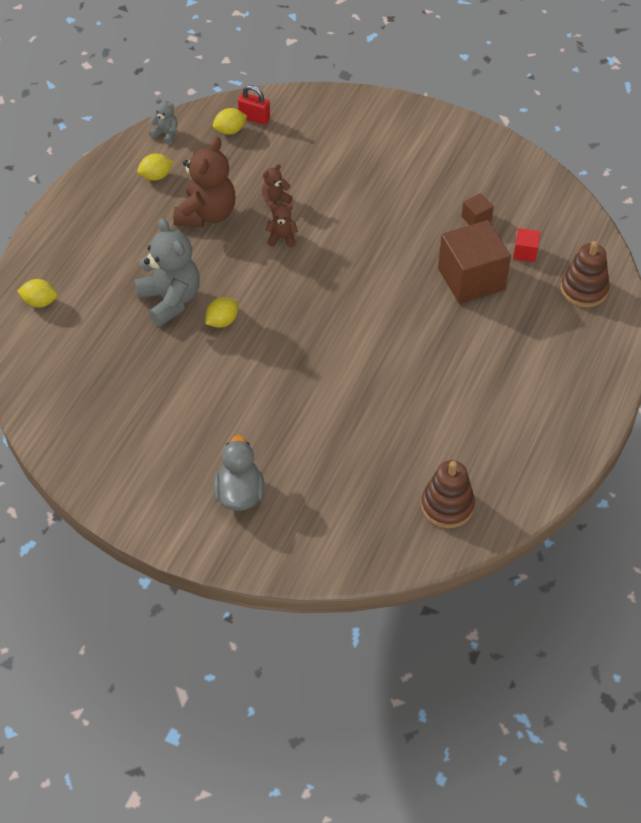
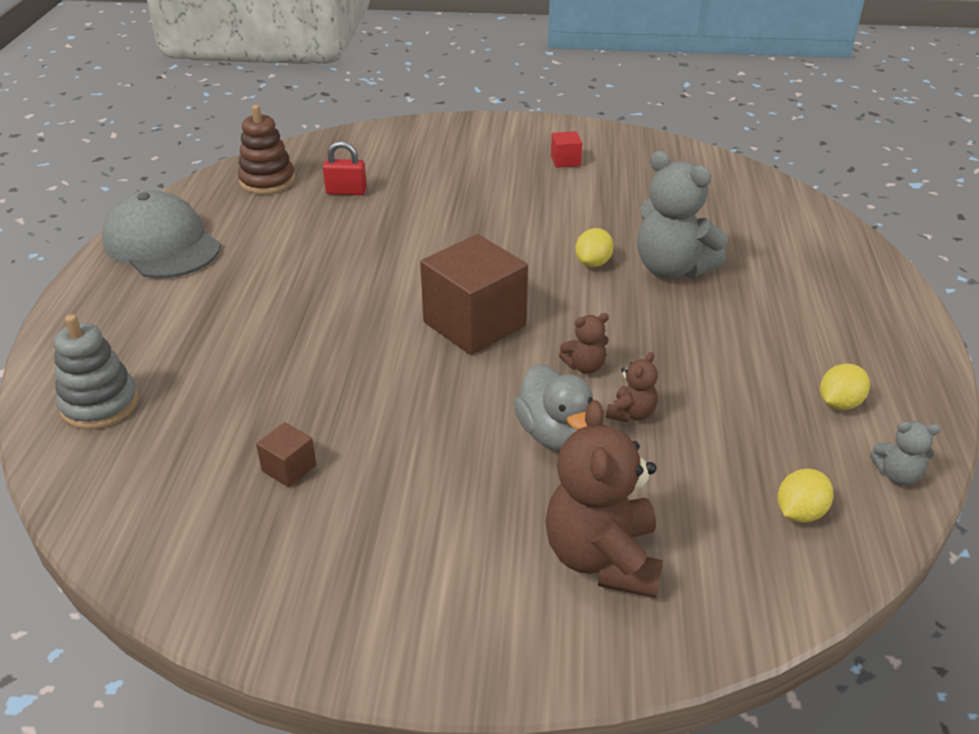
camera: 160 degrees right, 15 degrees down
(40, 302) = (816, 236): yellow lemon -> none
(207, 214) = (715, 370): brown teddy bear -> brown teddy bear (602, 558)
(239, 494) = (476, 153): grey duck -> grey duck (555, 434)
(254, 118) = (780, 551): red padlock -> red padlock (346, 191)
(471, 279) = (281, 379): brown cube -> brown cube (474, 324)
(525, 252) = (198, 435): red cube -> red cube (565, 161)
(546, 438) = (162, 244): none -> grey cap
(584, 289) = (100, 404): brown stacking toy -> grey stacking toy

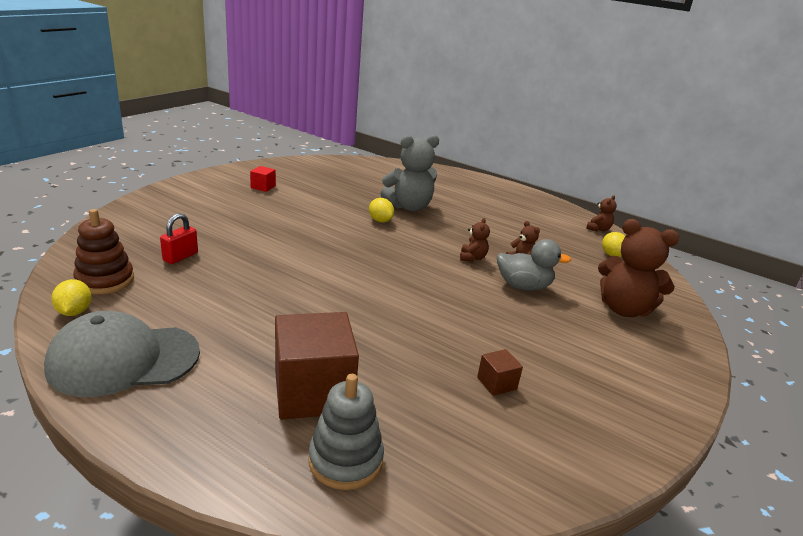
camera: 65 degrees left, 10 degrees down
(474, 324) = (402, 271): brown cube -> brown cube (313, 391)
(839, 403) = (546, 219): yellow lemon -> yellow lemon (74, 312)
(897, 475) = (598, 229): grey teddy bear -> brown teddy bear

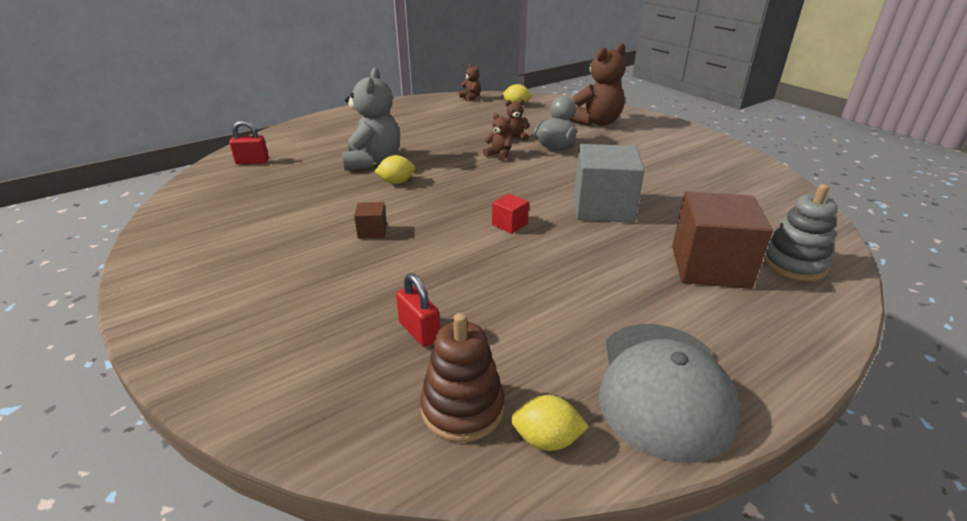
camera: 65 degrees left, 5 degrees up
(263, 187) = (235, 243): red cube -> red cube (509, 224)
(374, 169) = (252, 162): none -> red padlock
(401, 322) = (603, 207): none -> grey cube
(496, 383) = (690, 187): brown cube -> brown cube (372, 231)

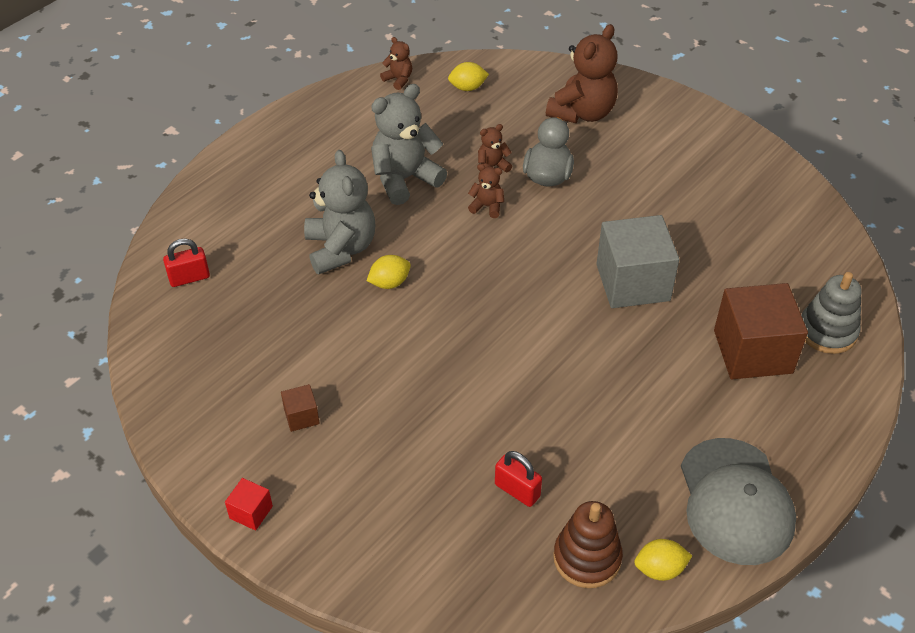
camera: 15 degrees left, 15 degrees up
(372, 231) = (406, 371): brown cube -> brown cube (301, 416)
(445, 136) = (405, 179): none -> grey teddy bear
(509, 224) = (544, 330): red cube -> red cube (251, 512)

